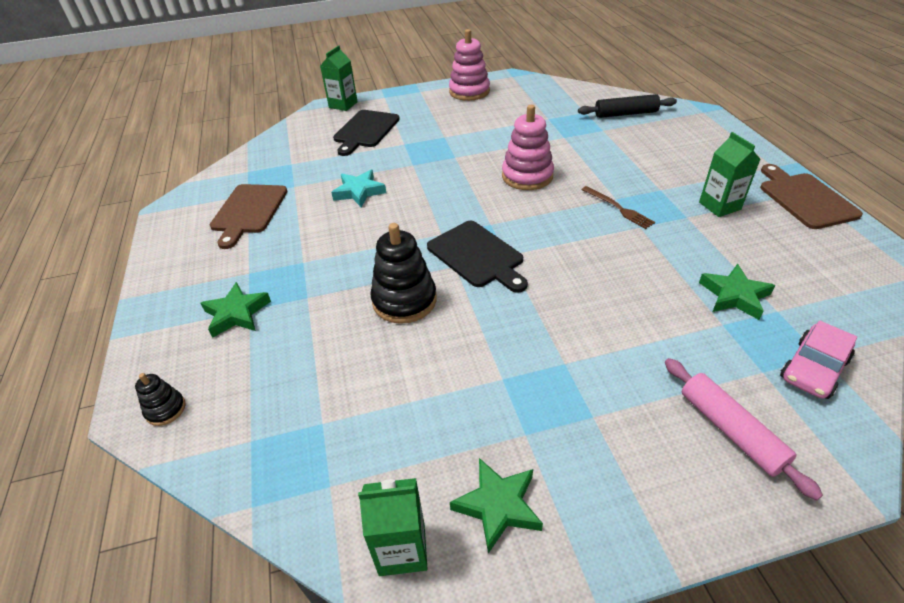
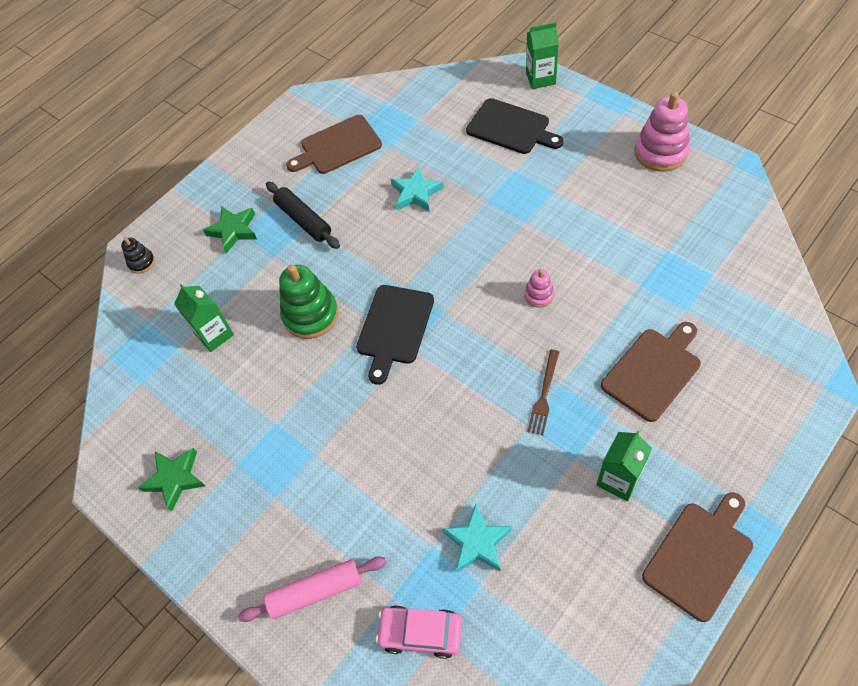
camera: 60 degrees right, 15 degrees up
(365, 130) = (511, 128): black cutting board -> black cutting board turned 135 degrees counterclockwise
(402, 549) = (122, 447): green carton -> green carton (214, 334)
(404, 300) = (311, 315): black stacking toy -> green stacking toy
(527, 176) = (539, 295): pink stacking toy -> pink stacking toy, size x0.51
(625, 114) = (744, 313): black rolling pin -> black rolling pin (304, 220)
(640, 159) = (653, 371): none -> brown cutting board
(730, 430) = (315, 592): pink rolling pin -> pink rolling pin turned 45 degrees clockwise
(734, 296) = (477, 542): green star -> turquoise star

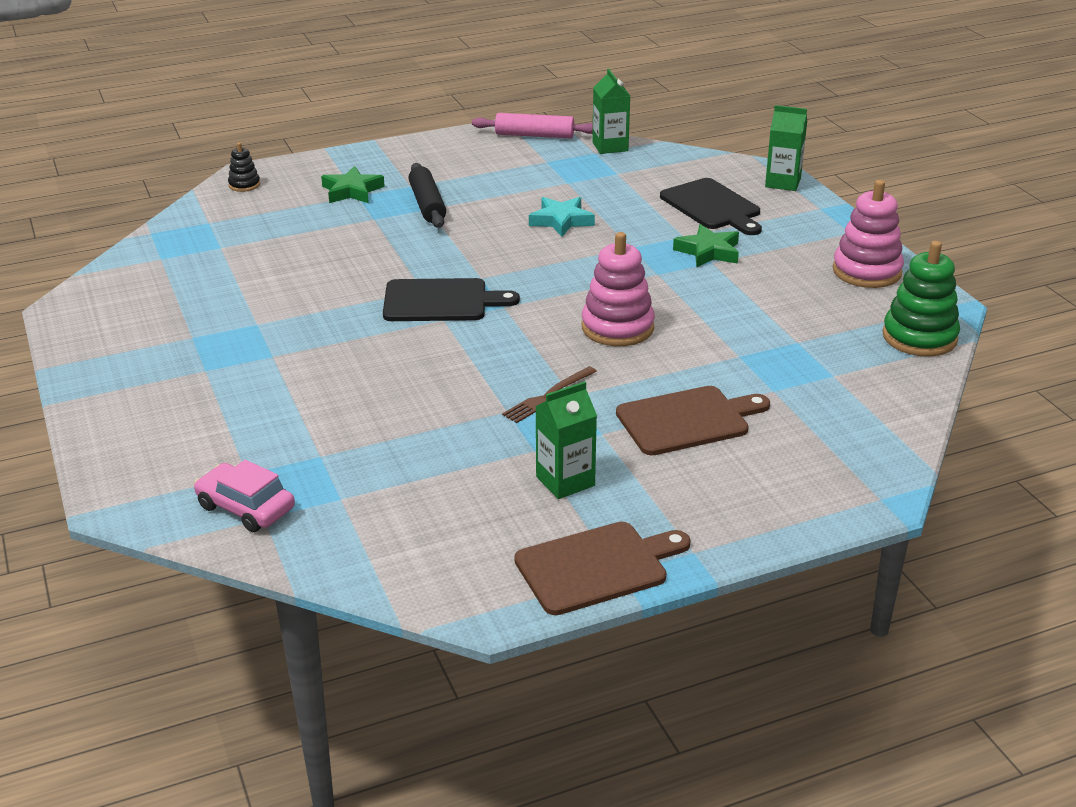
camera: 20 degrees right, 25 degrees down
(175, 479) = (127, 327): green star -> green star (708, 251)
(214, 334) = (262, 250): green carton -> green carton (610, 146)
(311, 315) = (367, 267): green stacking toy -> green stacking toy (919, 337)
(315, 592) = (176, 443): pink rolling pin -> pink rolling pin (534, 135)
(337, 146) = (514, 167): brown cutting board -> none
(394, 328) = (441, 301): black cutting board -> black cutting board turned 135 degrees counterclockwise
(477, 542) = (368, 470): turquoise star -> none
(539, 295) = (617, 328): pink stacking toy -> pink stacking toy, size x1.95

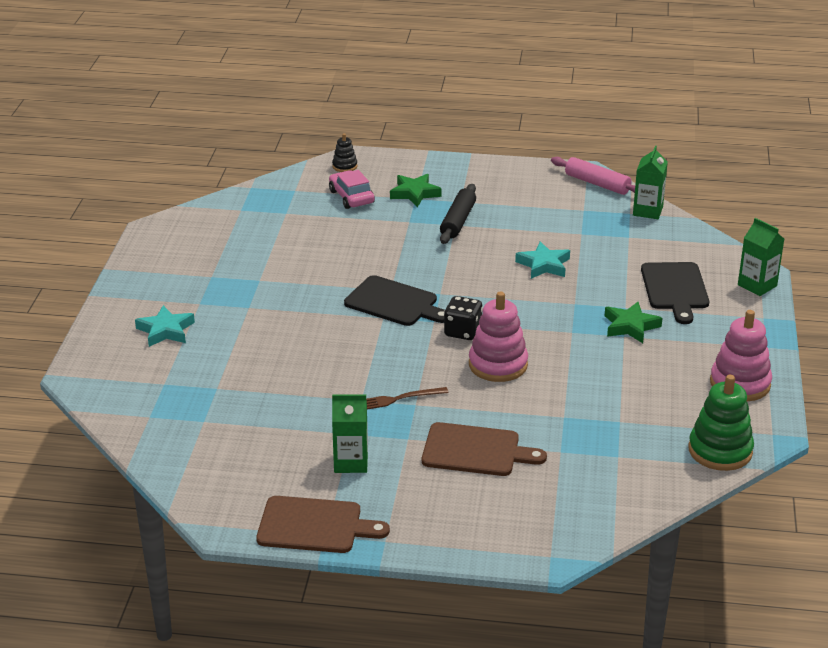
camera: 30 degrees right, 0 degrees up
(190, 413) = (166, 330): none -> turquoise star
(246, 508) = (144, 406): pink car -> pink car (351, 197)
(546, 307) = (462, 332): none -> black dice

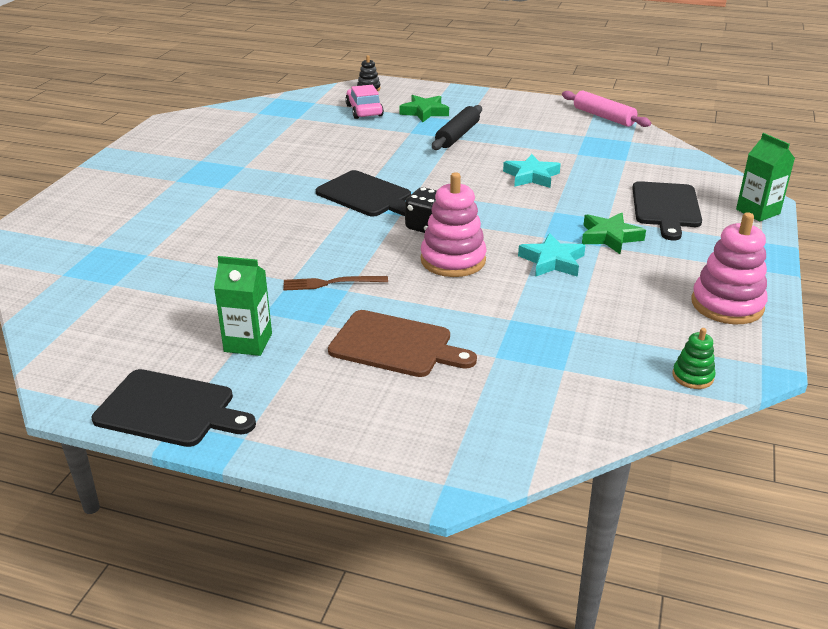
camera: 10 degrees right, 0 degrees up
(166, 330) = (129, 200): turquoise star -> turquoise star (552, 261)
(314, 526) = (170, 409): brown cutting board -> black cutting board
(647, 211) = (650, 141): green carton -> none
(720, 451) = (692, 376): green stacking toy -> green stacking toy, size x0.51

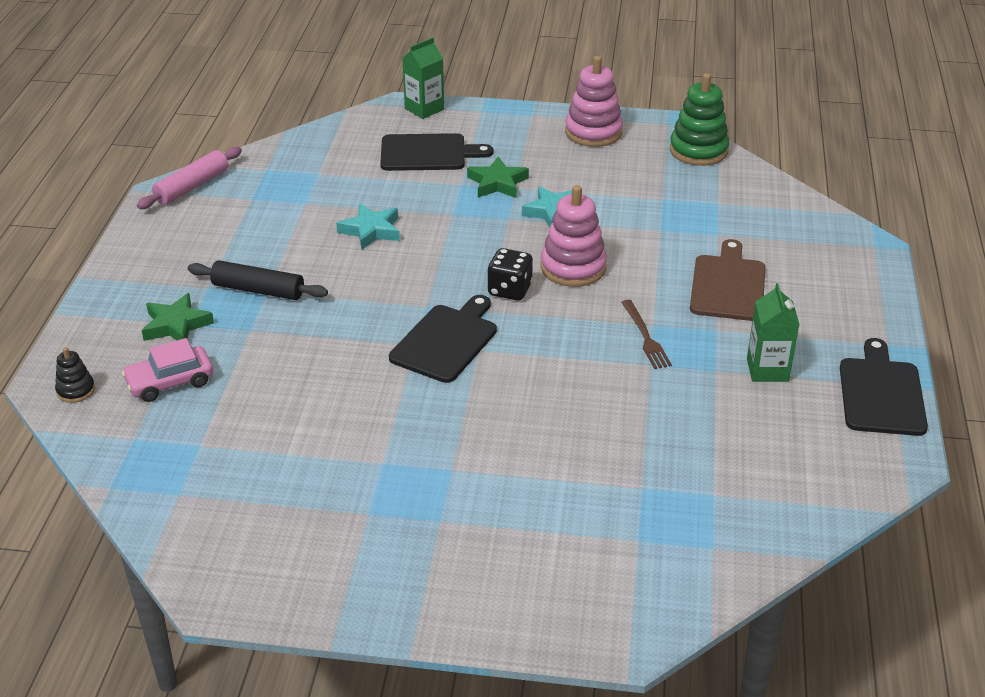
camera: 100 degrees left, 5 degrees up
(692, 376) = (698, 150): green stacking toy -> green stacking toy, size x1.95

